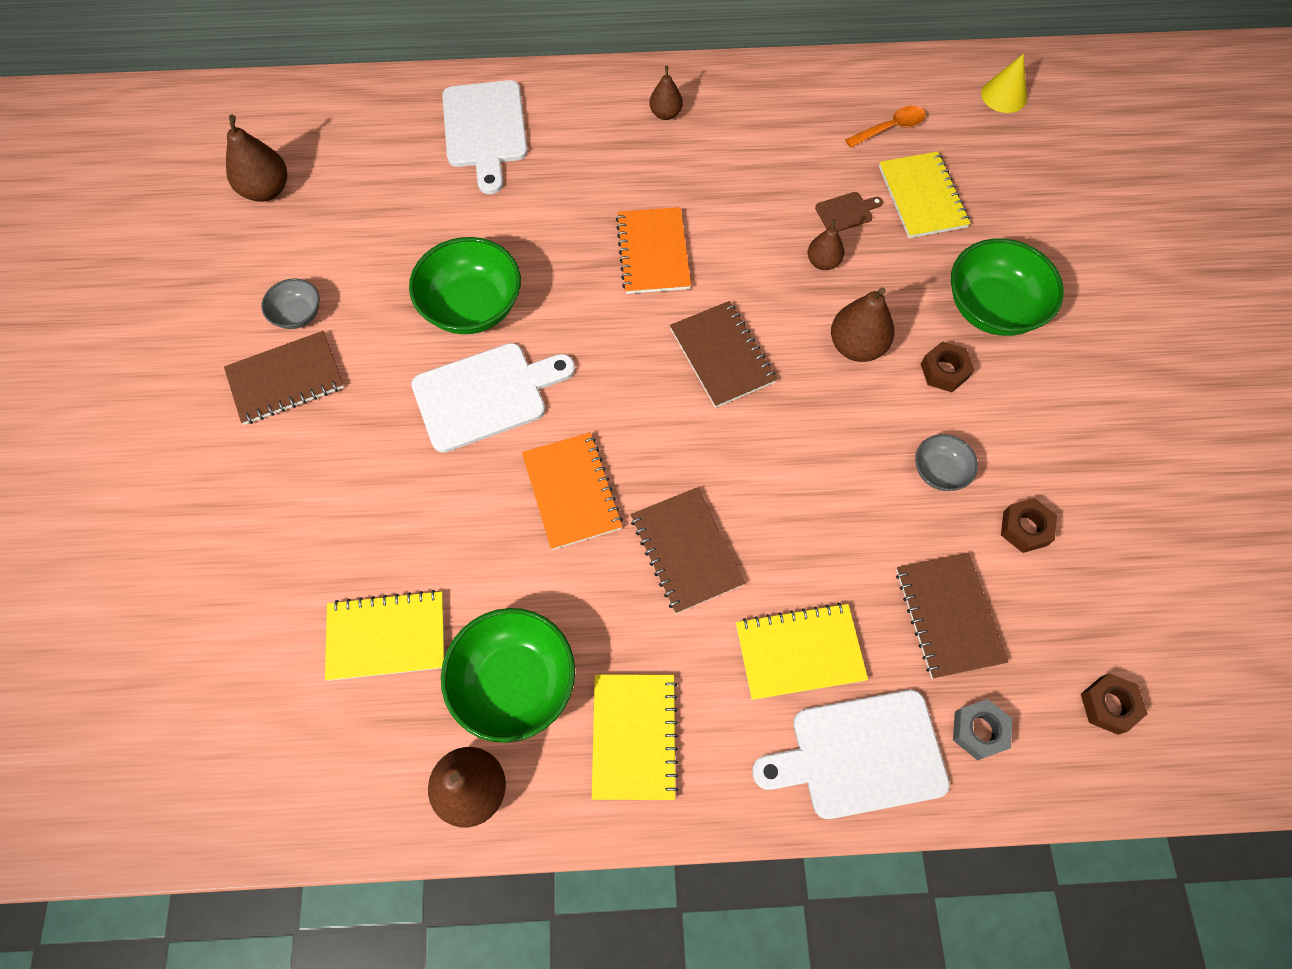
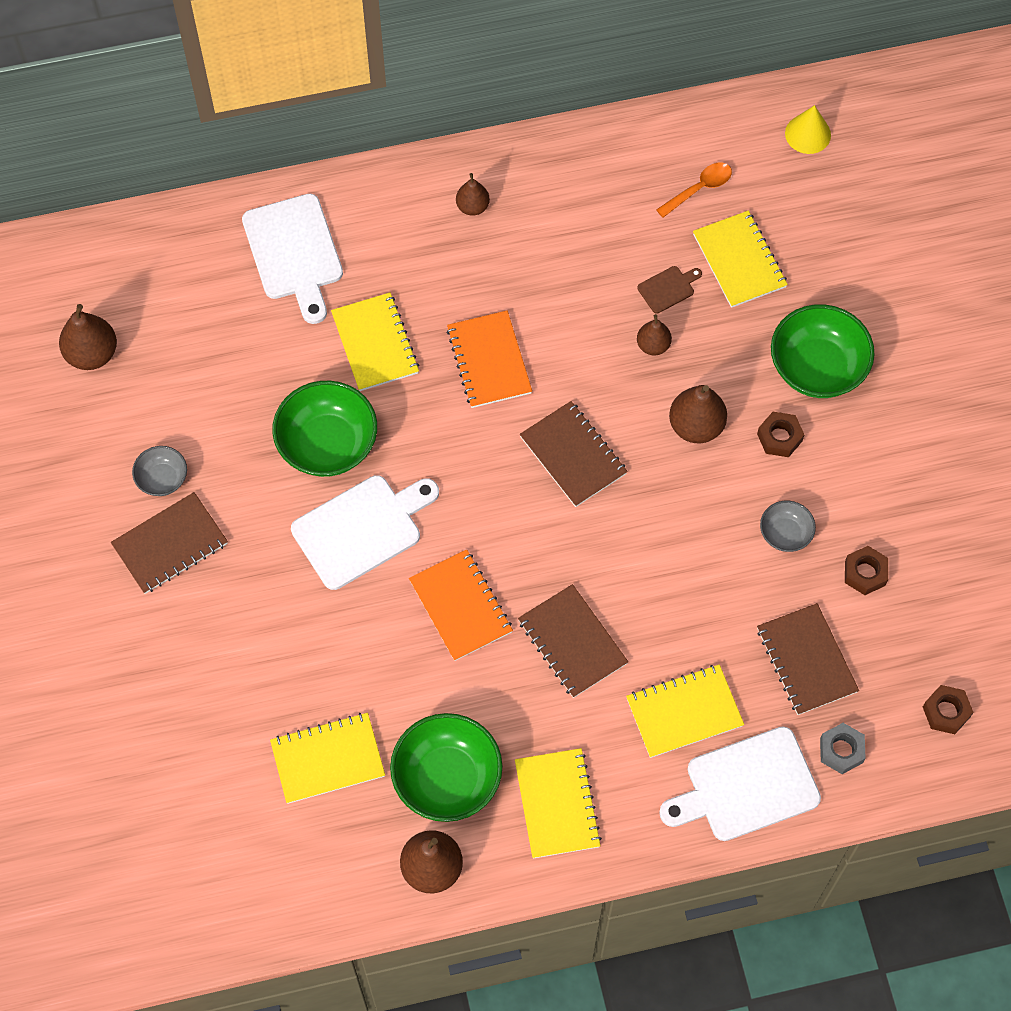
camera: 10 degrees left, 0 degrees up
(543, 220) = (375, 343): none -> yellow notebook

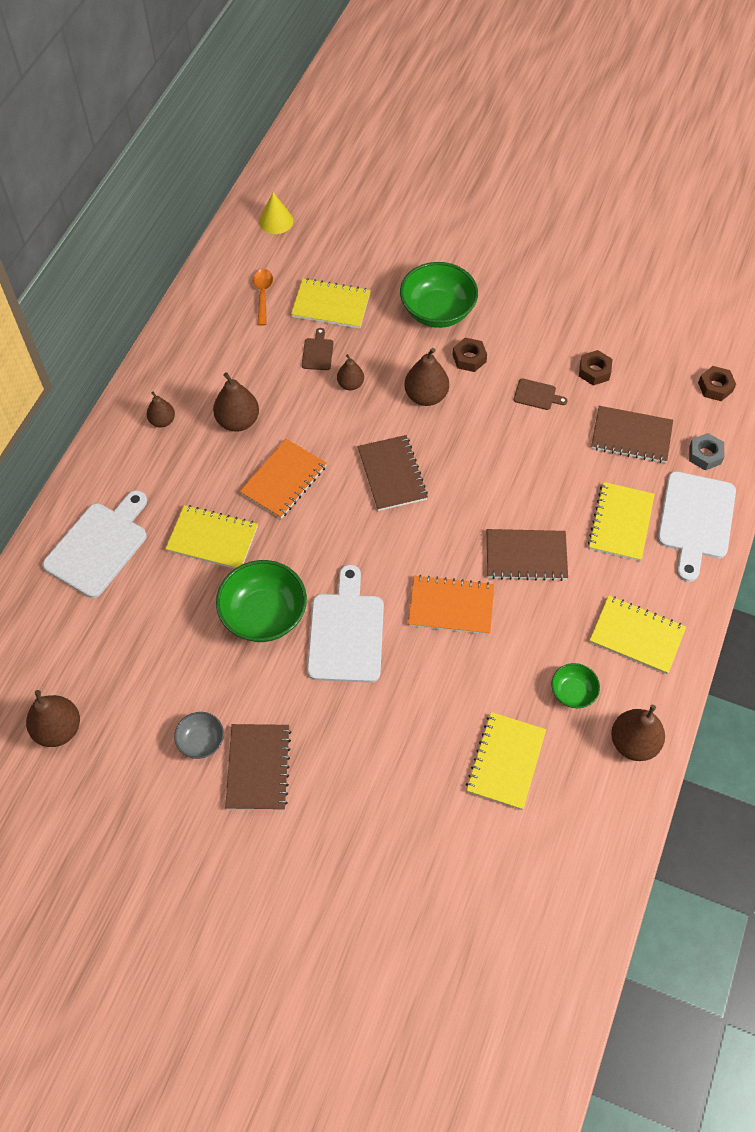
camera: 55 degrees left, 5 degrees down
(294, 252) = (99, 546): white cutting board -> white cutting board turned 75 degrees counterclockwise
(447, 778) = (573, 692): green bowl -> green bowl, size x0.52
(489, 361) = (284, 480): orange notebook -> orange notebook turned 75 degrees counterclockwise
(525, 273) = (238, 421): none -> brown pear
(573, 455) = (392, 474): brown notebook -> brown notebook turned 75 degrees clockwise
(785, 534) = (537, 395): grey bowl -> brown cutting board

